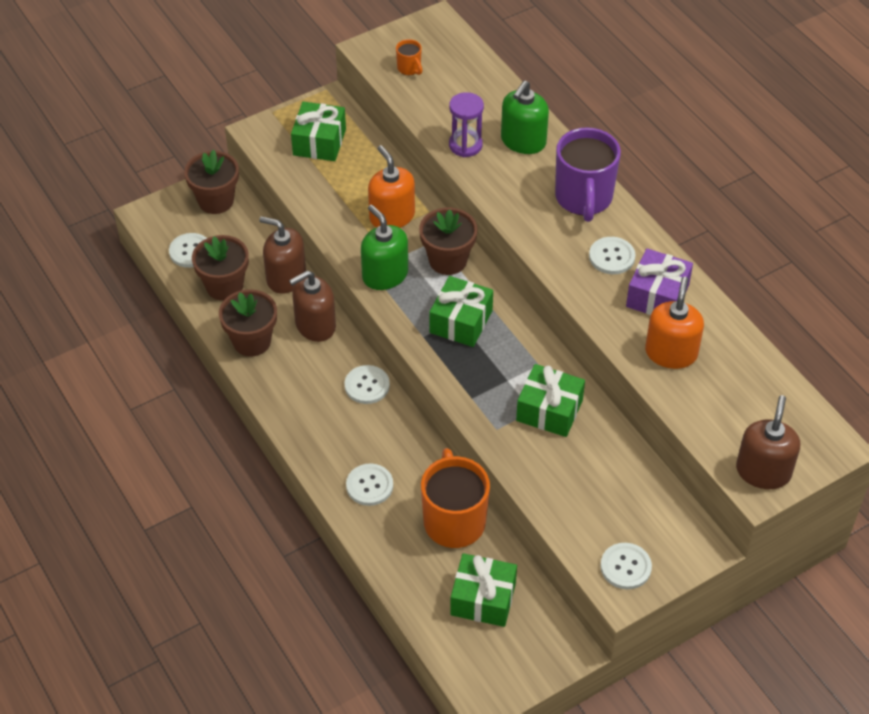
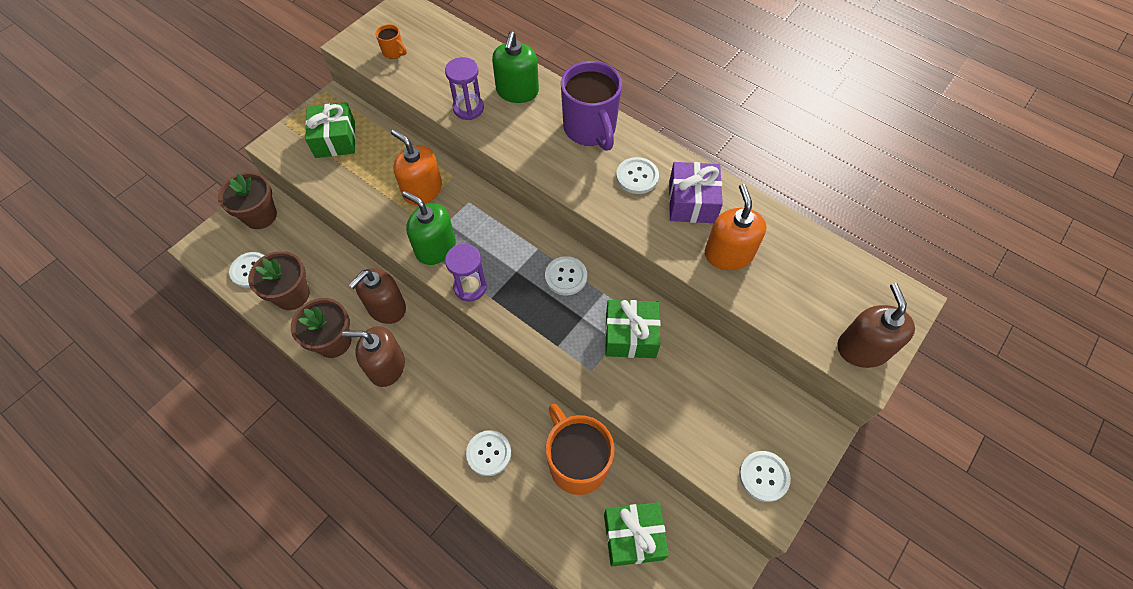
camera: 20 degrees left, 10 degrees up
(286, 277) = (345, 269): brown soap dispenser -> brown soap dispenser (386, 366)
(367, 385) = (452, 352): white button -> white button (566, 276)
(406, 321) = (470, 287): none -> purple hourglass
(448, 260) = (486, 217): brown flower pot -> none
(461, 322) = (519, 273): green gift -> none

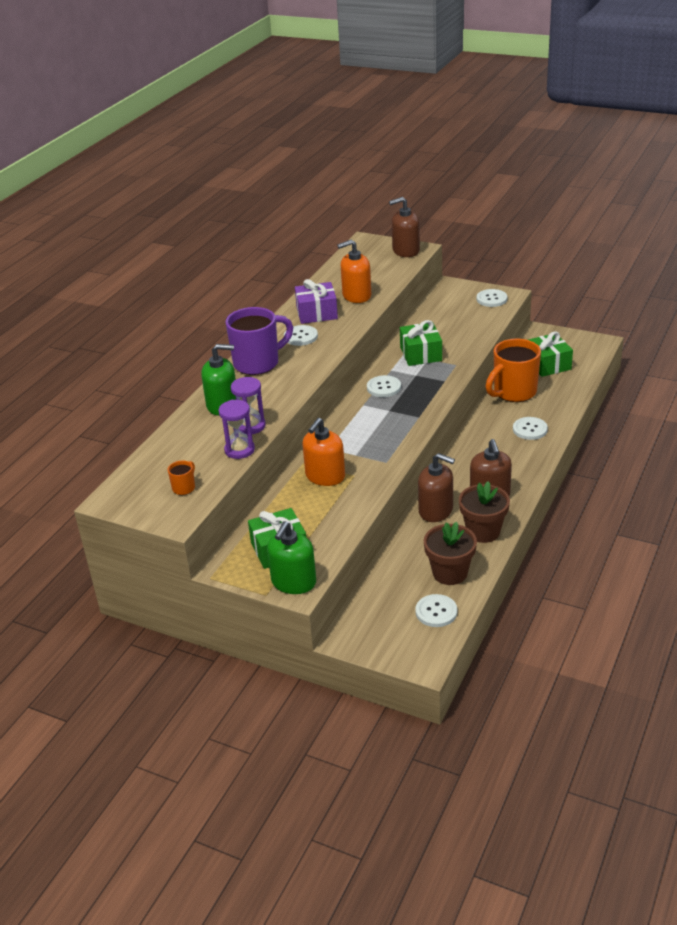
camera: 100 degrees left, 25 degrees down
(260, 216) = (368, 629): brown flower pot -> none
(435, 248) = (384, 454): green soap dispenser -> green soap dispenser (293, 582)
(470, 287) = (414, 428): purple hourglass -> purple hourglass (239, 450)

